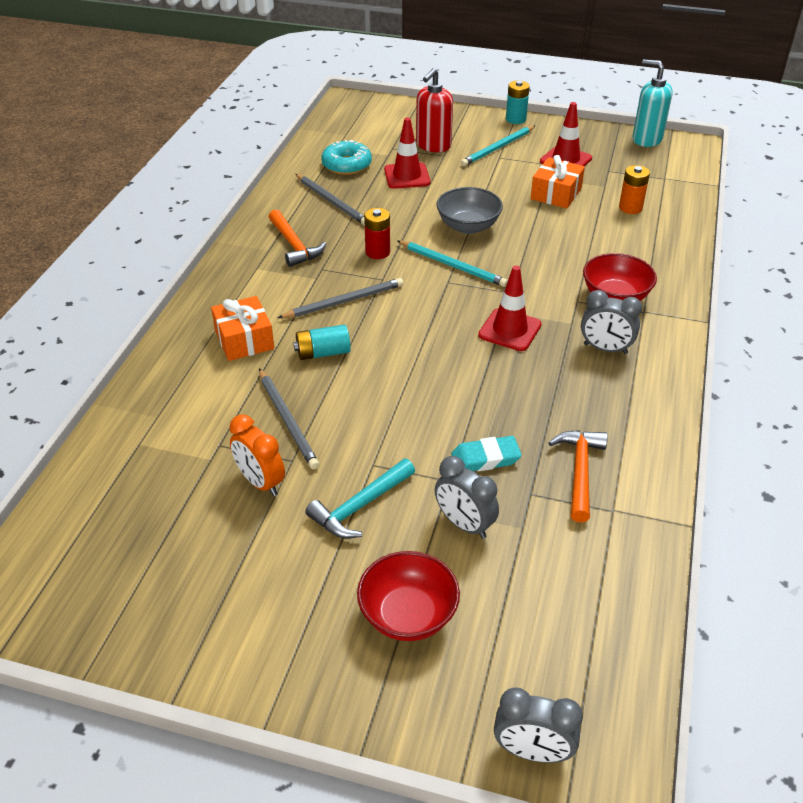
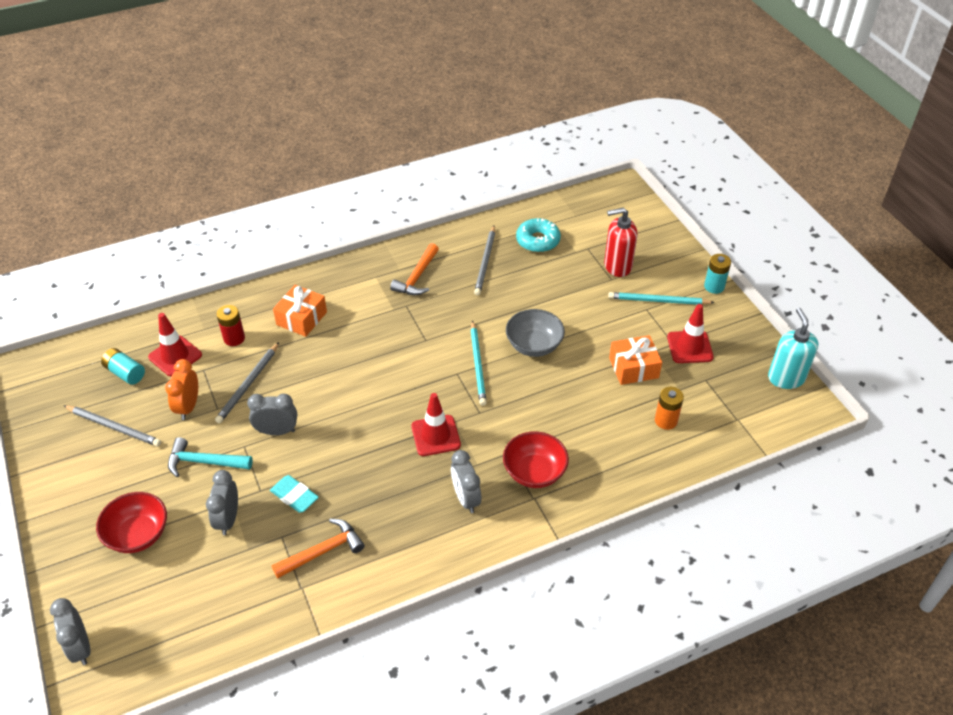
camera: 50 degrees right, 5 degrees up
(323, 353) = (323, 360): turquoise battery -> turquoise battery (125, 373)
(344, 301) = (383, 337): grey pencil -> grey pencil (114, 427)
(377, 252) = (453, 319): red battery -> red battery (234, 338)
(381, 430) = (277, 431): none -> grey clock
(407, 176) = (560, 277): red traffic cone -> red traffic cone (175, 356)

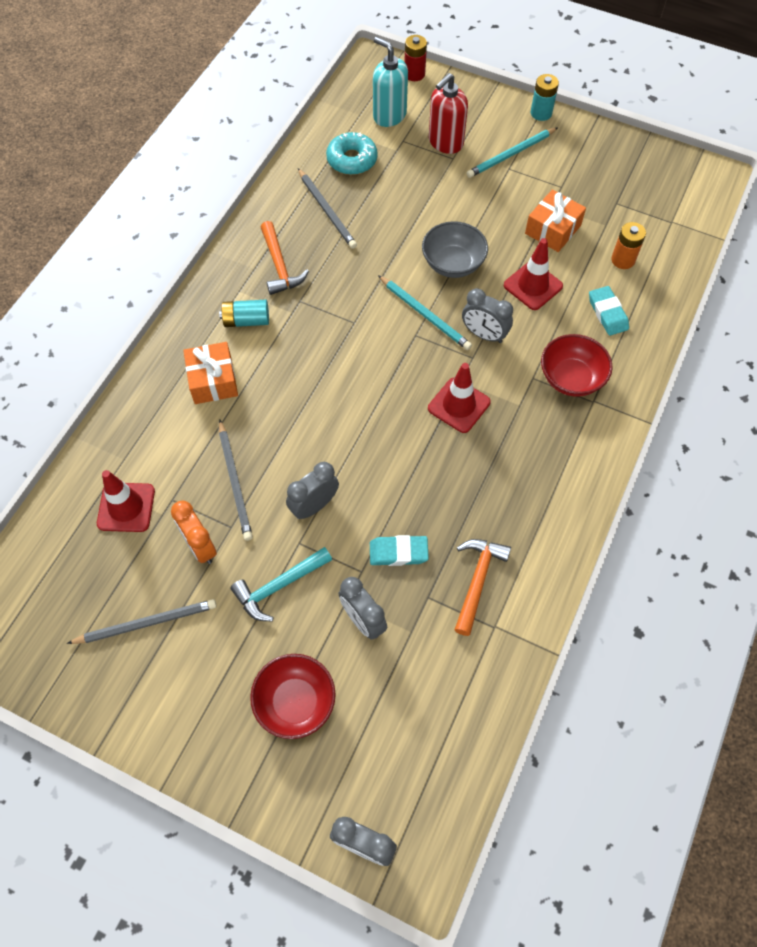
camera: 40 degrees left, 15 degrees up
(125, 373) = (92, 562): turquoise battery -> turquoise battery (246, 320)
(234, 338) = (167, 447): red battery -> red battery (414, 74)
(466, 498) = (542, 442): grey clock -> grey clock (484, 335)
(612, 448) = (607, 313): none -> turquoise eraser
(689, 347) = (576, 181): red traffic cone -> red traffic cone (533, 286)
(786, 378) = (671, 161): turquoise soap dispenser -> turquoise soap dispenser (389, 115)

